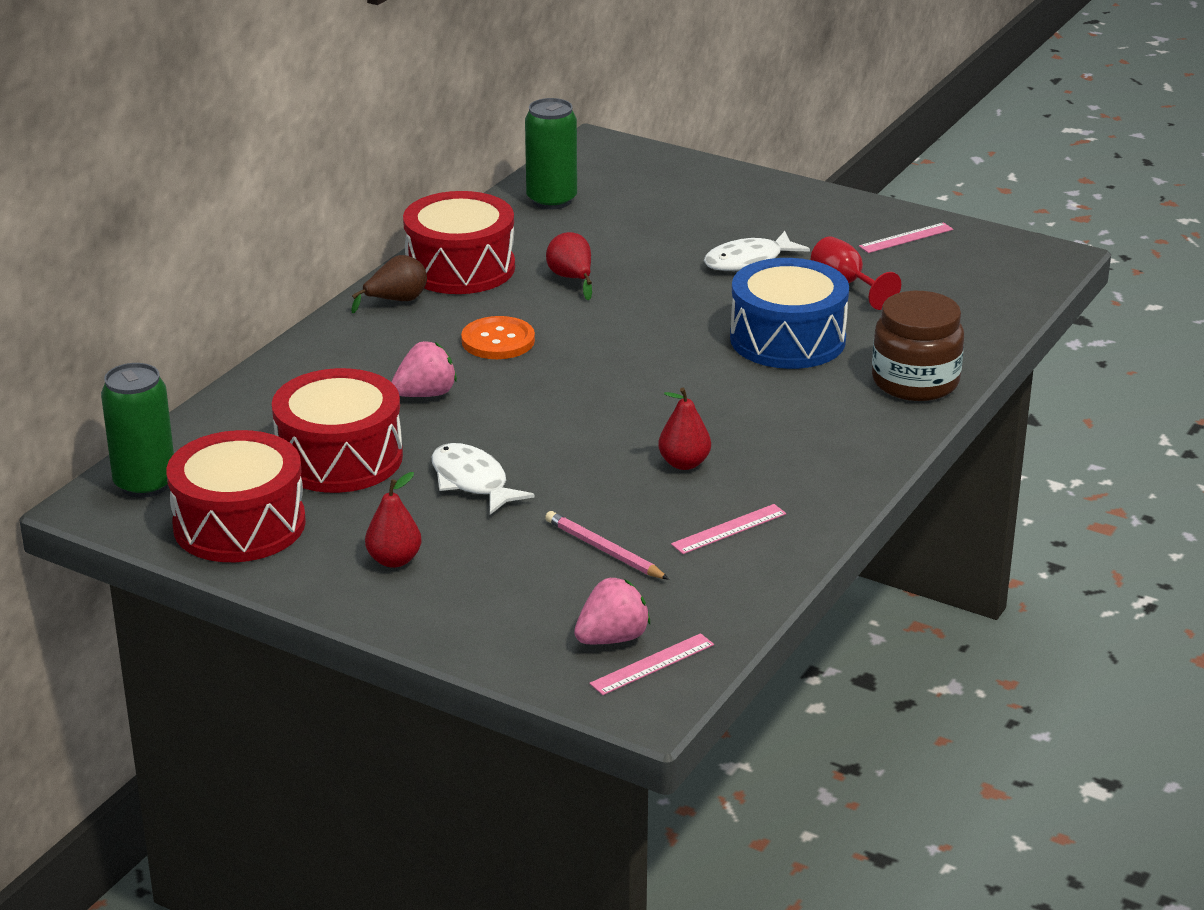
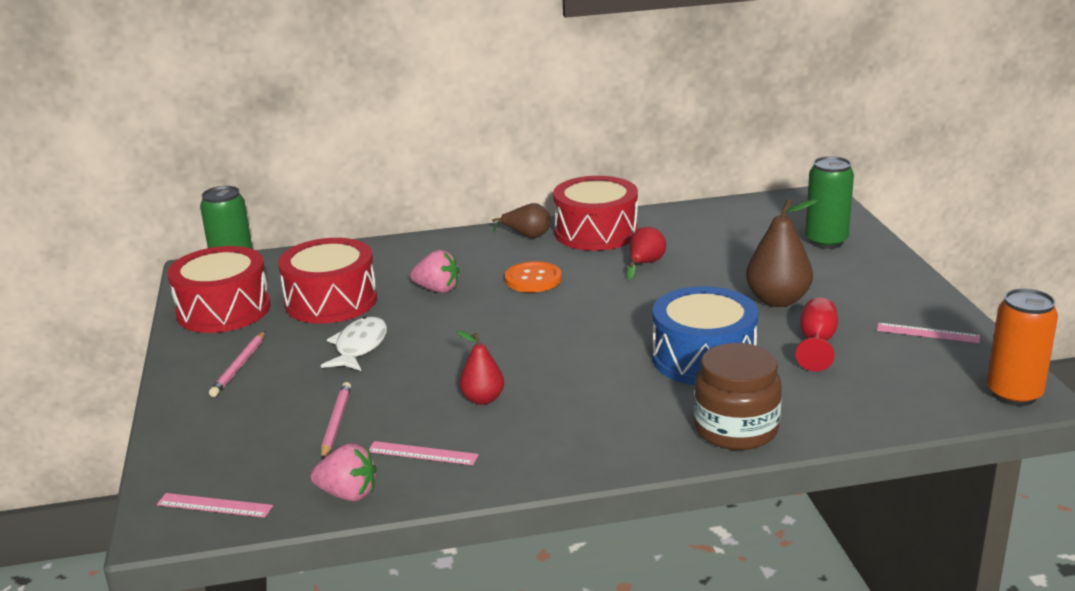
camera: 50 degrees right, 5 degrees down
(394, 560) = (239, 366): red pear -> pink pencil
(551, 200) = (724, 217): green can -> green can (826, 241)
(612, 638) = (231, 476): pink strawberry -> pink strawberry (348, 494)
(749, 261) = (777, 300): white fish -> brown pear
(1039, 260) = (1014, 394): none -> orange can

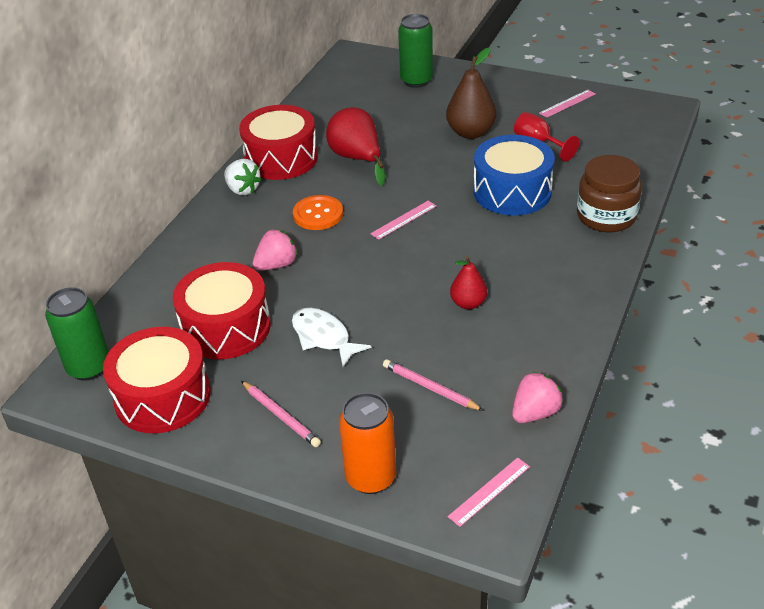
camera: 55 degrees left, 15 degrees up
(422, 453) = (514, 358): pink ruler -> pink ruler (404, 220)
(527, 236) = (243, 189): brown pear -> white strawberry
(645, 264) = (357, 159): red pear -> red pear, size x1.65
(1014, 394) = (657, 111): orange can -> orange can (371, 477)

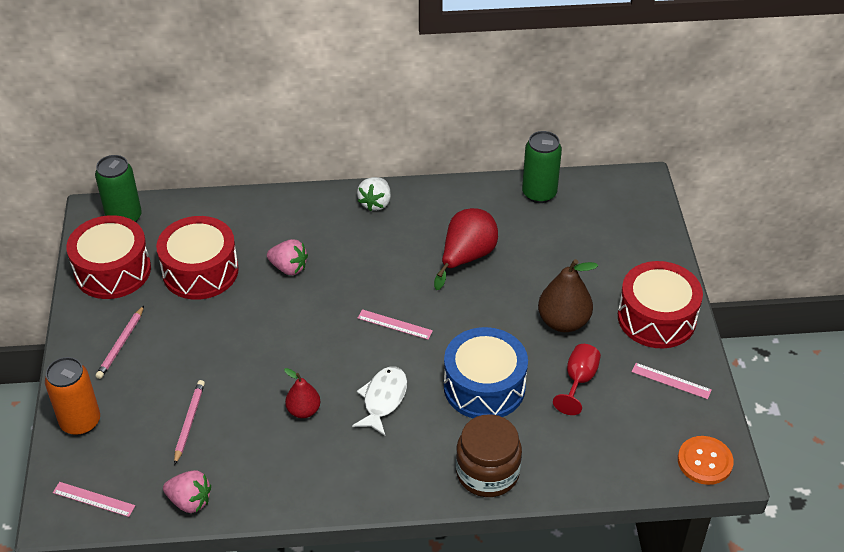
camera: 60 degrees right, 5 degrees up
(281, 158) = (435, 207): red drum -> red drum (656, 318)
(318, 214) = (369, 265): orange button -> orange button (704, 461)
(323, 337) = (216, 333): white fish -> white fish (383, 399)
(416, 81) = (627, 247): green can -> green can (539, 193)

